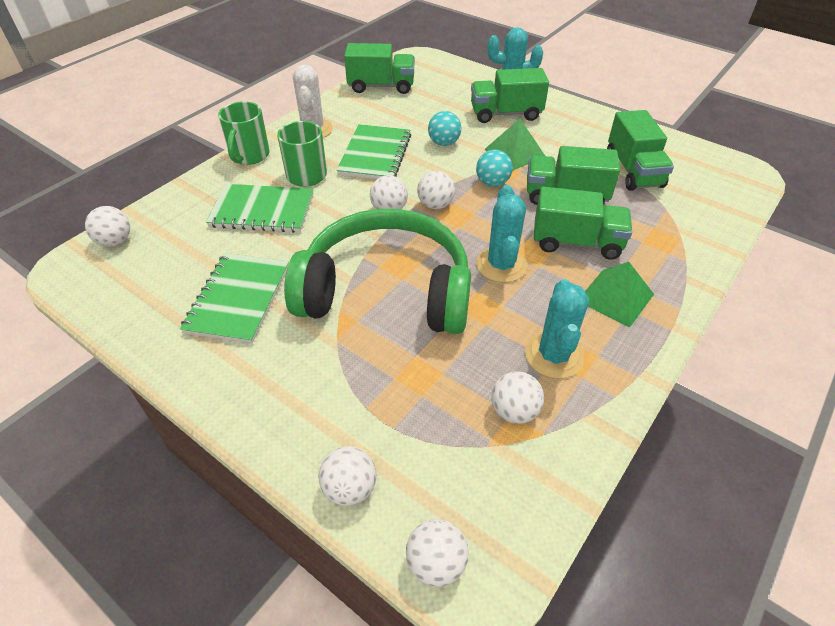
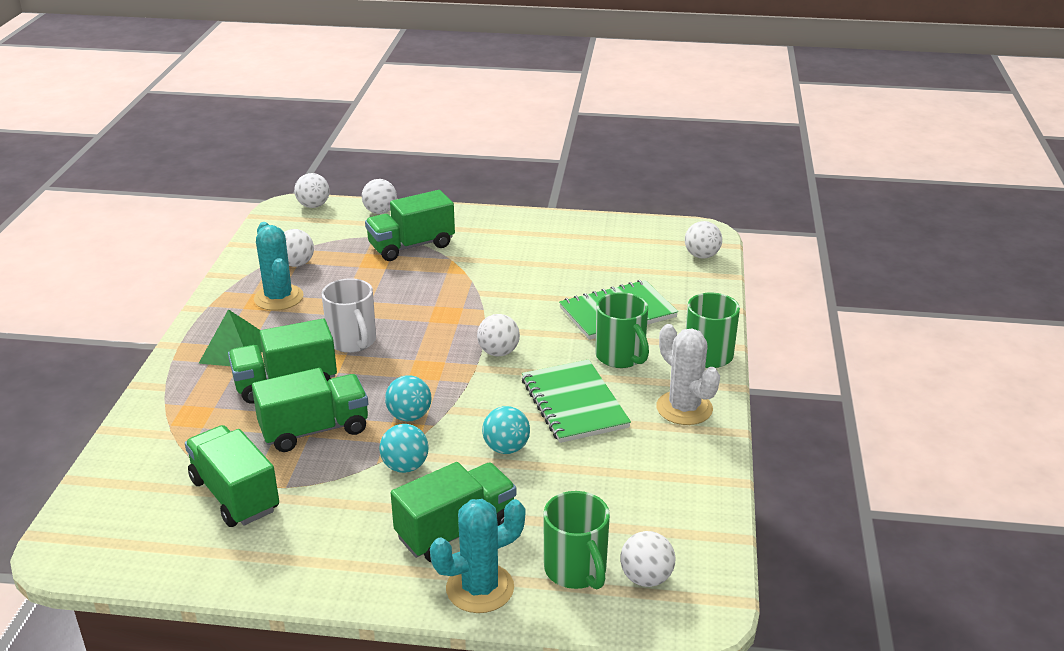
camera: 150 degrees right, 15 degrees down
(238, 299) = (551, 256): green notebook -> none
(381, 86) = (683, 513): green truck -> green truck (411, 246)
(386, 290) = (441, 294): green headphones -> none
(435, 205) = (455, 372): white ball -> white ball (646, 578)
(458, 82) = (576, 570): none -> green mug
(501, 265) = (353, 341): turquoise cactus -> white mug
(514, 153) = (405, 466): green pyramid -> turquoise ball

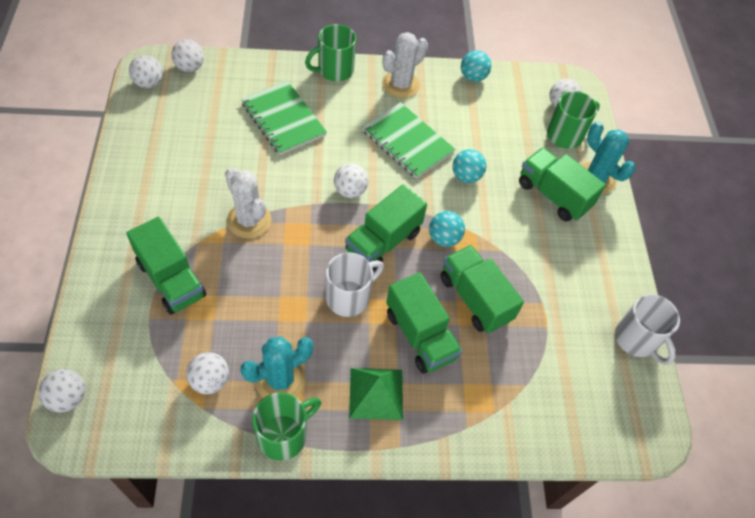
camera: 105 degrees left, 25 degrees up
(191, 567) = (636, 340): none -> white mug
(235, 495) = (561, 334): green truck -> green truck (383, 242)
(380, 212) = (90, 322): white ball -> white ball (149, 83)
(405, 466) = (500, 232): turquoise ball -> turquoise ball (473, 77)
(471, 287) = (249, 220): none -> white cactus
(574, 403) = (407, 141): green notebook -> green notebook turned 75 degrees clockwise
(621, 356) = (345, 117): green mug -> green mug (284, 435)

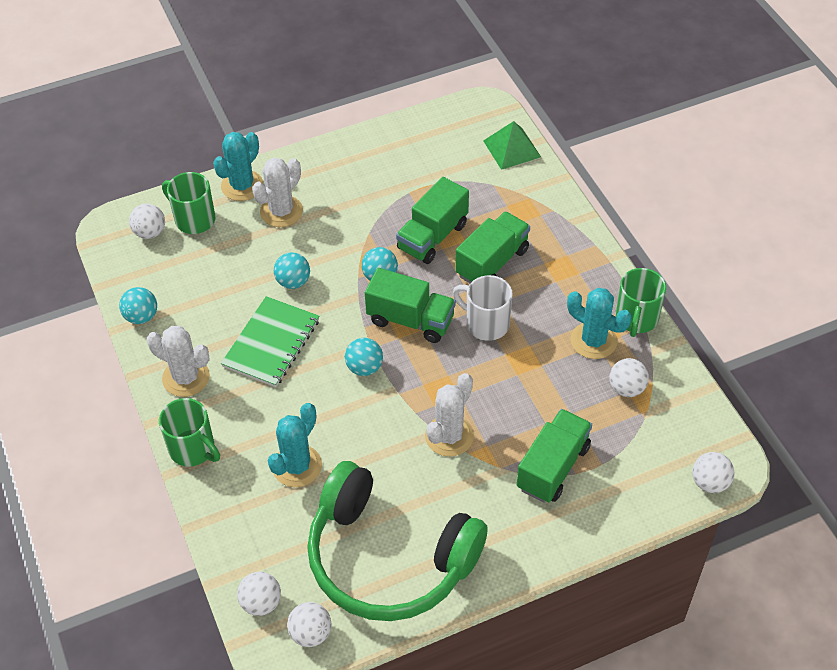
camera: 105 degrees left, 5 degrees down
(171, 142) = (388, 558): none -> green headphones
(283, 119) = (297, 466): green notebook -> turquoise cactus
(284, 435) = (636, 319): green mug -> green mug turned 105 degrees counterclockwise
(350, 191) = (364, 367): white ball -> turquoise ball
(376, 393) = (562, 273): green pyramid -> green pyramid (512, 148)
(553, 195) = (281, 211): green truck -> white cactus
(636, 340) = (409, 128): white mug -> none

